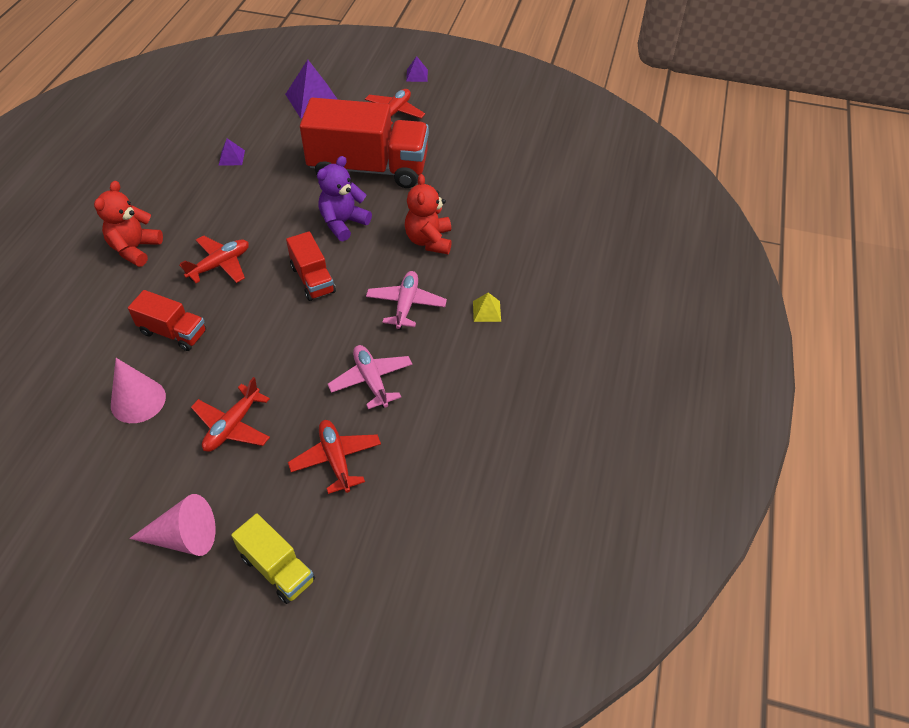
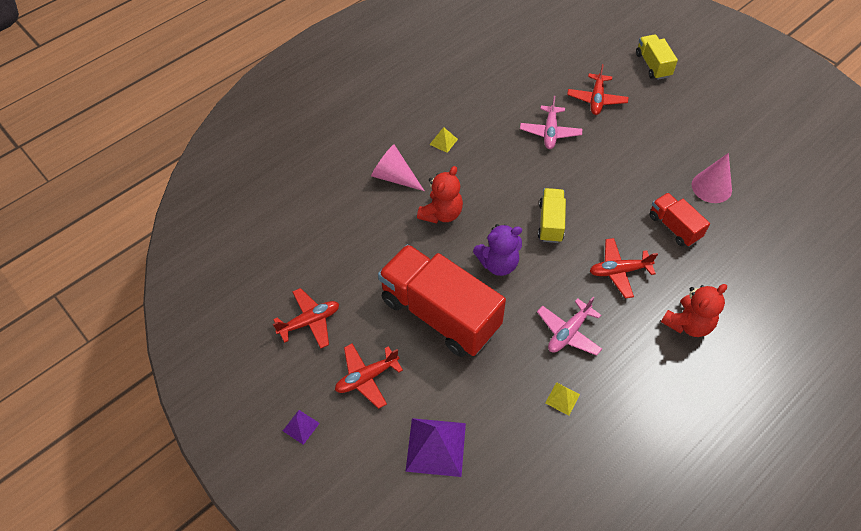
camera: 145 degrees left, 5 degrees up
(184, 537) = (699, 98): pink cone -> pink cone (394, 177)
(231, 157) = (562, 398): purple pyramid -> yellow pyramid
(232, 426) = (652, 144): red plane -> red plane (310, 321)
(313, 279) = (550, 222): red truck -> yellow truck
(406, 304) = (494, 171): pink plane -> pink plane (568, 332)

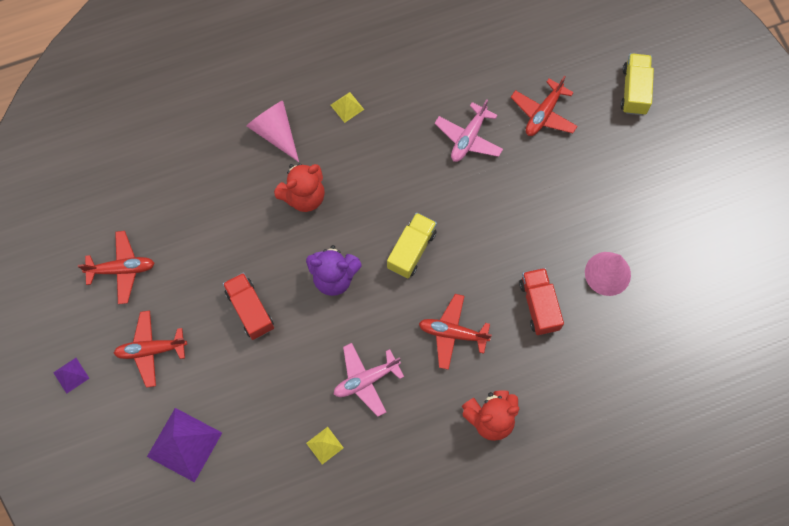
camera: 20 degrees right, 15 degrees up
(440, 313) = (250, 310): red truck -> red truck, size x0.49

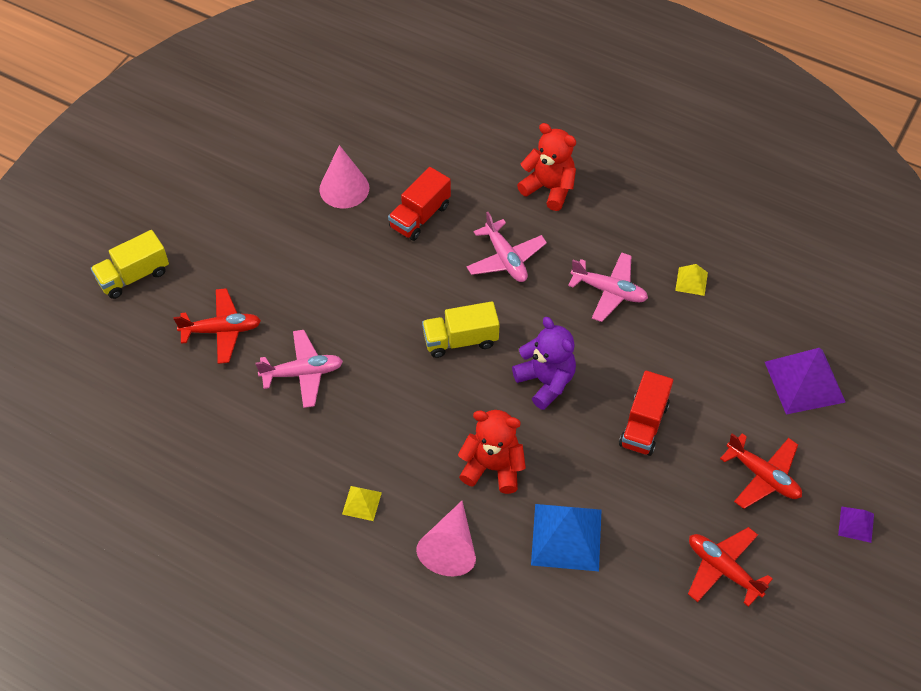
camera: 130 degrees left, 15 degrees down
(222, 200) = (566, 537): none -> blue pyramid
(452, 333) = (505, 259): red plane -> pink plane

